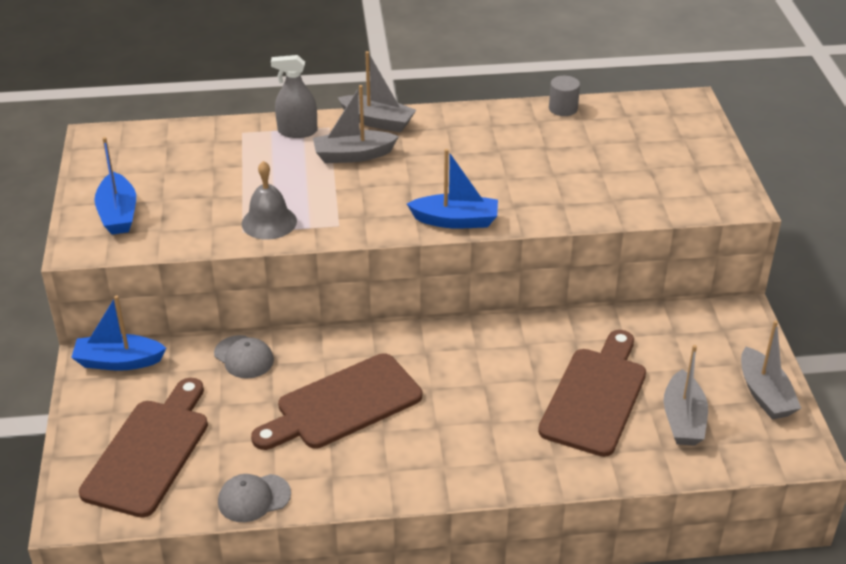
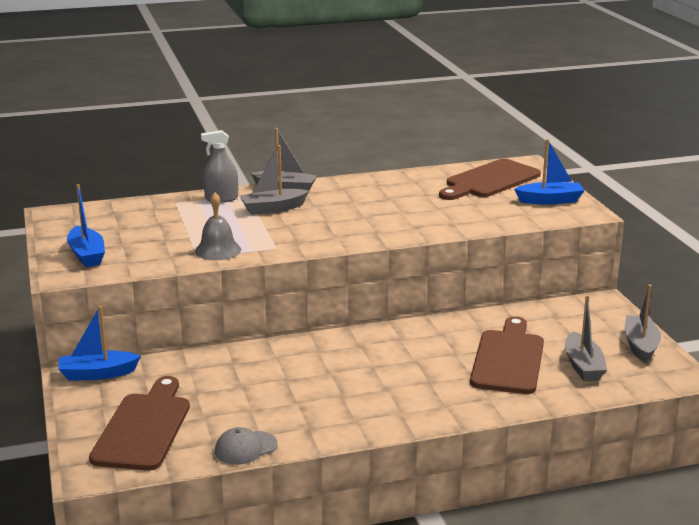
camera: 10 degrees left, 15 degrees down
(244, 357) = (207, 361): grey cap -> none
(343, 405) = (302, 383): brown cutting board -> brown cutting board (490, 181)
(456, 221) = (371, 238): blue boat -> blue boat (550, 200)
(563, 108) = (430, 172): grey cylinder -> none
(764, 394) = (640, 346): grey boat -> grey boat turned 150 degrees counterclockwise

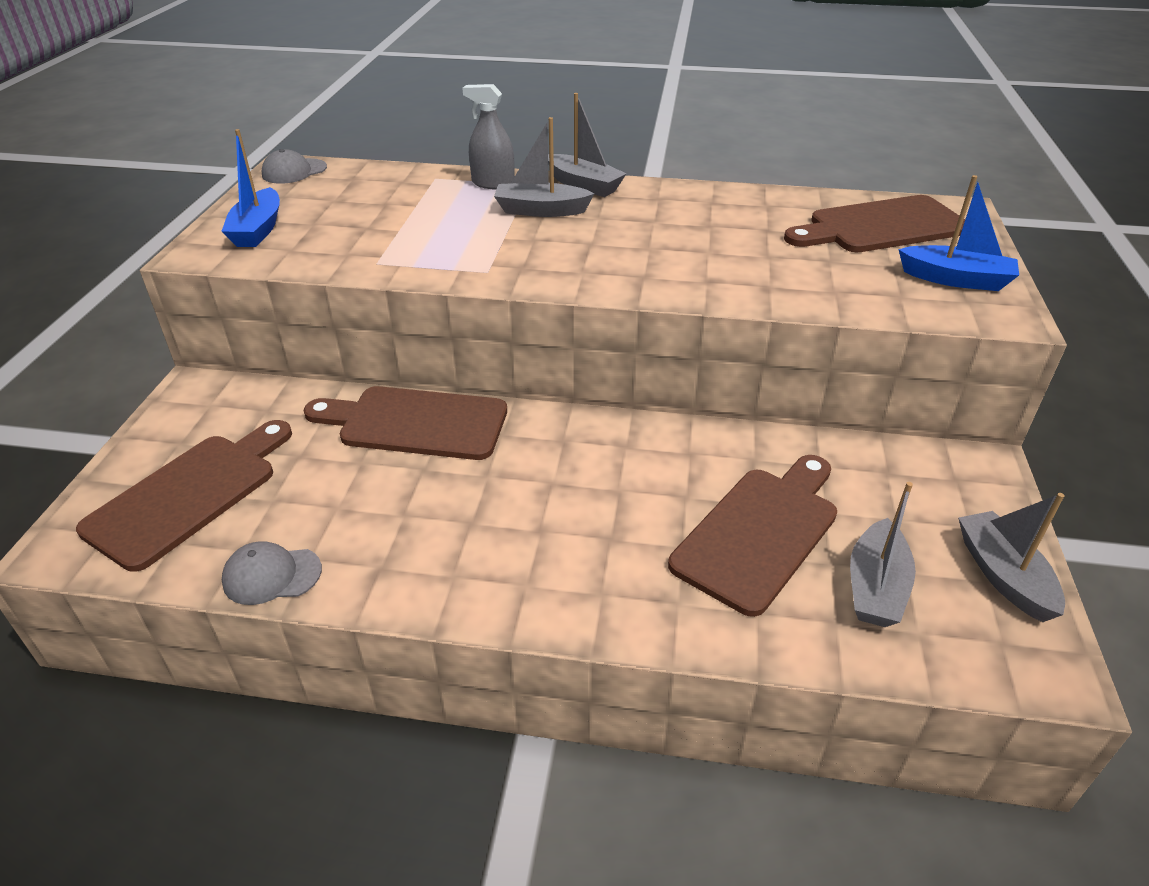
camera: 25 degrees right, 15 degrees up
(62, 216) = (294, 171): none -> grey cap
(97, 374) = (221, 391): blue boat -> none
(218, 250) = (411, 258): grey bell -> none
(256, 358) = (415, 423): none -> brown cutting board
(640, 346) = (1003, 575): grey boat -> grey boat turned 45 degrees counterclockwise

